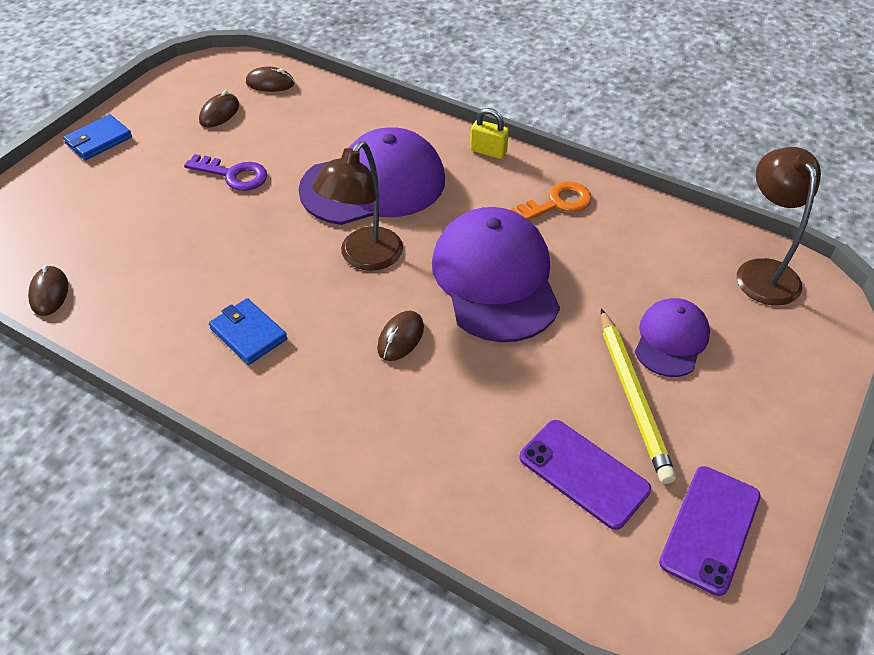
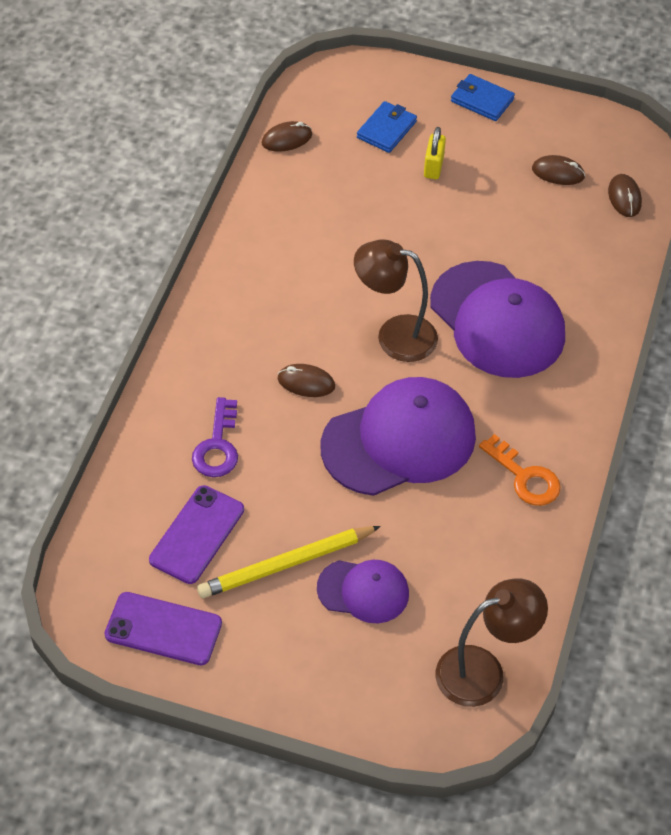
camera: 75 degrees right, 5 degrees up
(234, 175) = (471, 211): purple key -> purple key (217, 446)
(248, 334) = (281, 278): blue wallet -> blue wallet (386, 130)
(488, 151) = (586, 405): yellow padlock -> yellow padlock (433, 167)

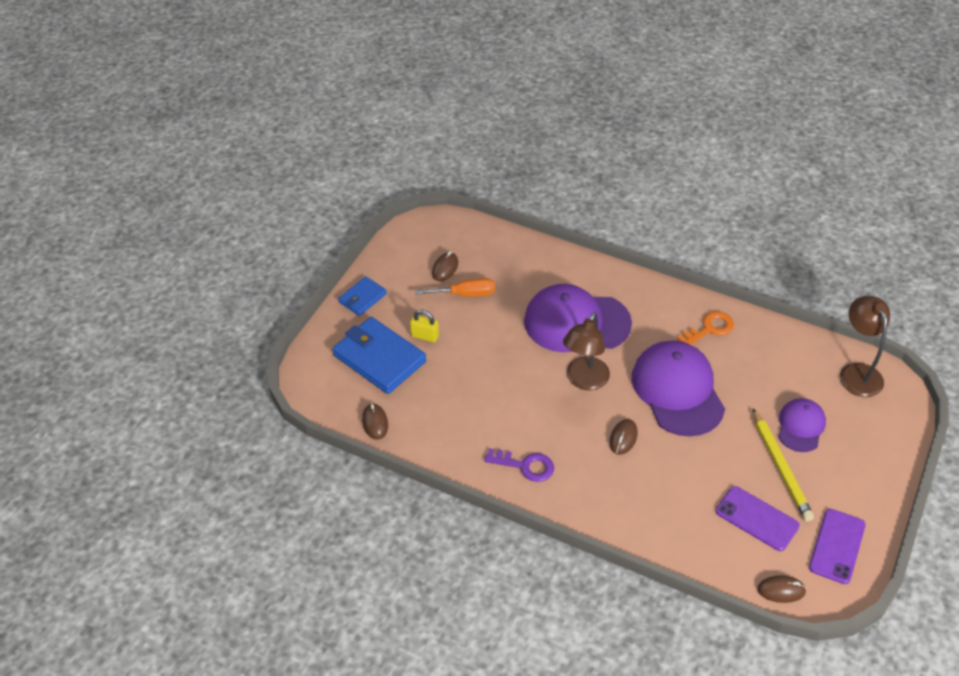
camera: 80 degrees left, 5 degrees down
(217, 446) = (678, 498): purple key -> purple key (525, 466)
(386, 130) = (379, 358): blue wallet -> blue wallet, size x1.84
(497, 320) = (576, 322): purple cap -> purple cap turned 150 degrees counterclockwise
(517, 198) = (465, 294): none -> orange screwdriver
(624, 197) = (475, 238): brown mouse -> brown mouse (781, 590)

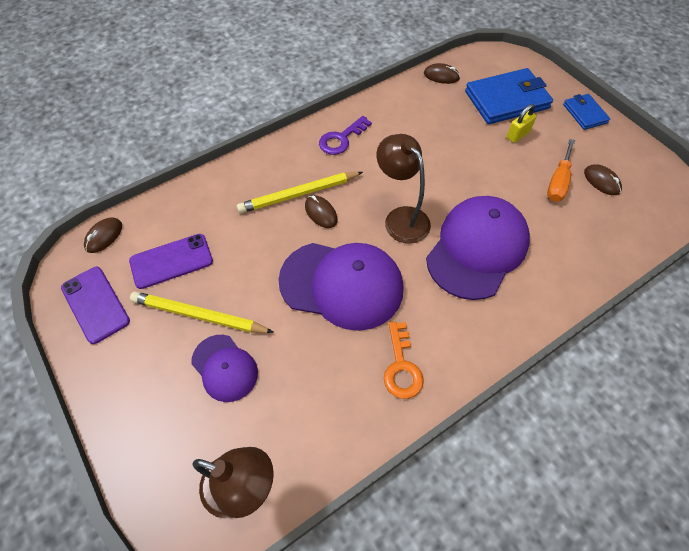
camera: 120 degrees right, 10 degrees up
(616, 465) = (298, 194): none -> yellow pencil

